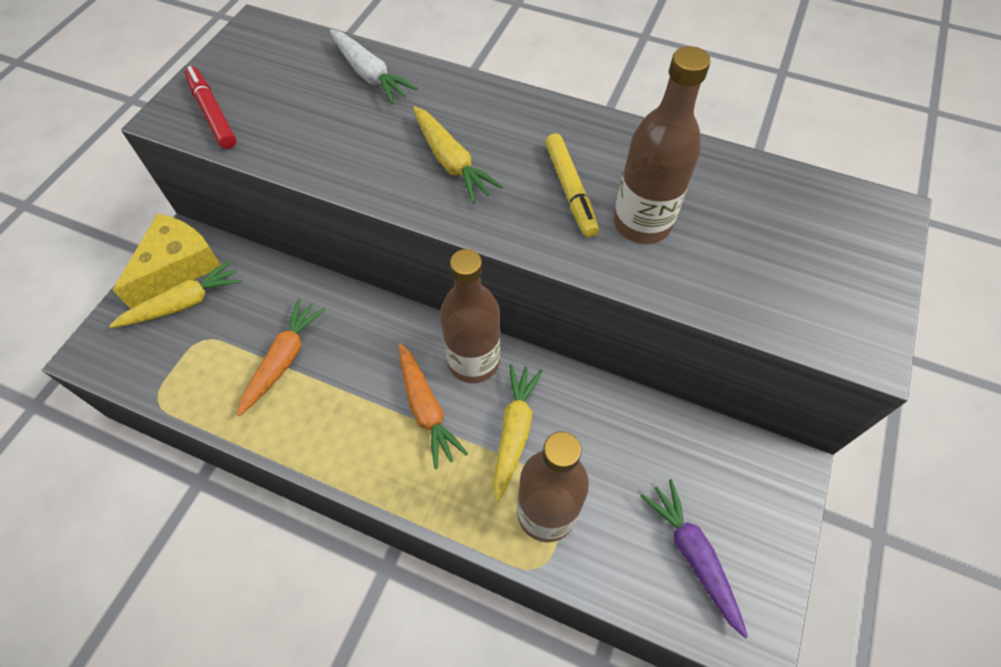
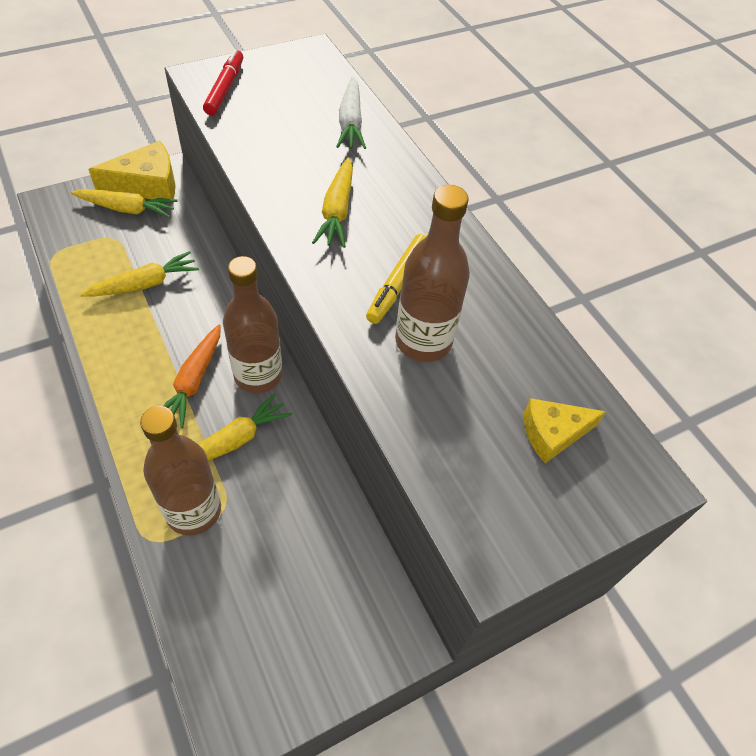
camera: 35 degrees right, 5 degrees down
(284, 359) = (145, 284): orange carrot -> yellow carrot
(692, 555) = (259, 629): purple carrot -> none
(801, 225) = (553, 433): none -> yellow cheese

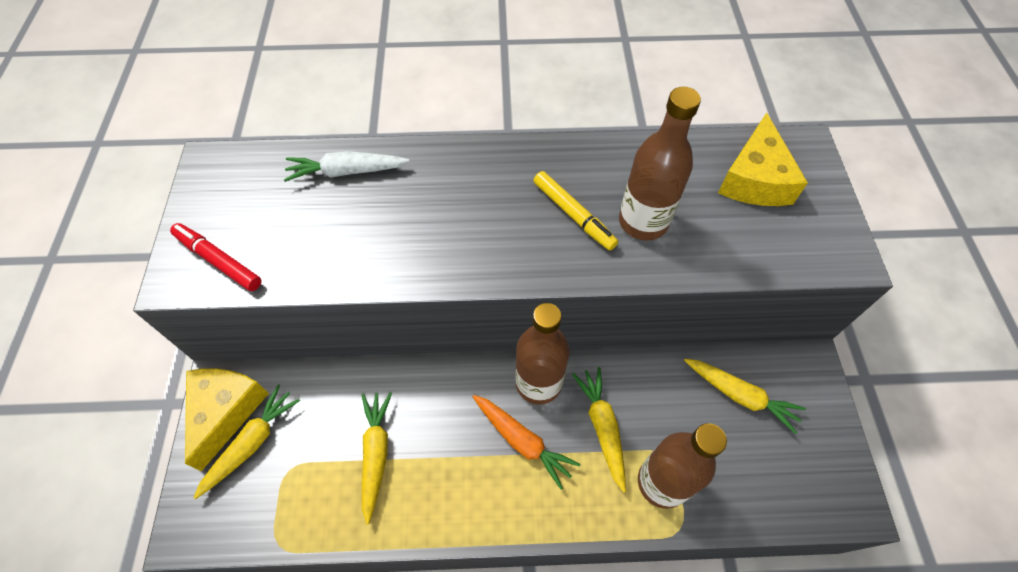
camera: 60 degrees left, 5 degrees up
(337, 211) = (464, 226): yellow carrot -> yellow carrot (740, 396)
(350, 122) = (346, 172): white carrot -> white carrot turned 150 degrees clockwise
(553, 433) = (755, 179): yellow cheese -> yellow cheese, size x1.59

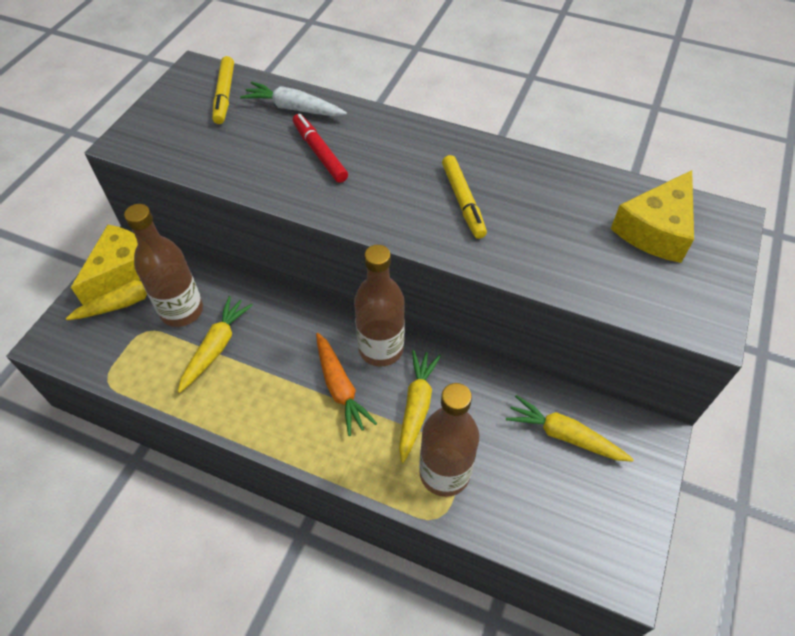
camera: 25 degrees right, 5 degrees down
(218, 261) = (161, 140): red marker -> red marker (319, 153)
(261, 182) = (225, 95): none -> yellow marker
(643, 222) = (523, 228): brown bottle -> brown bottle (182, 311)
(740, 396) = (564, 435): yellow carrot -> yellow carrot turned 150 degrees clockwise

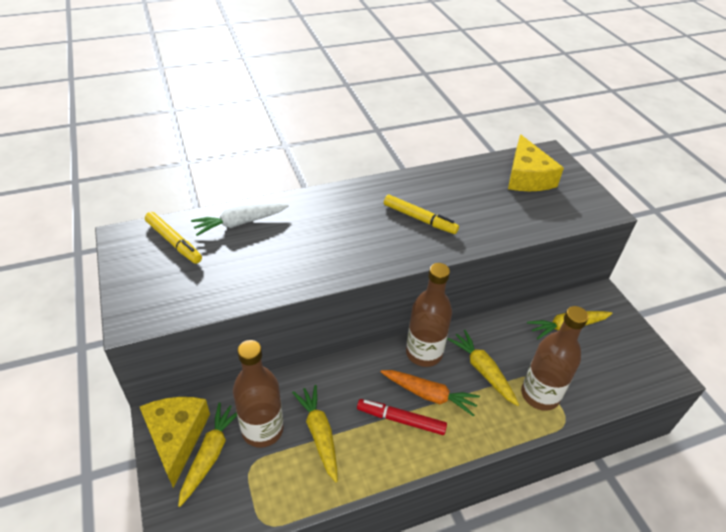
camera: 45 degrees left, 10 degrees down
(319, 153) = (297, 241): red marker -> red marker (401, 420)

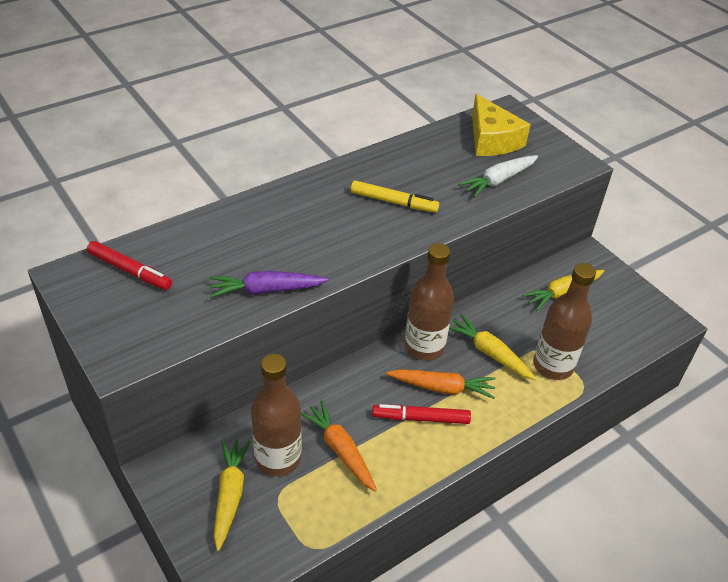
camera: 15 degrees left, 0 degrees up
(174, 242) = (130, 271): yellow marker -> red marker
(176, 437) = (185, 485): yellow cheese -> none
(239, 223) = (197, 238): white carrot -> white carrot (498, 181)
(279, 279) = (266, 290): none -> purple carrot
(319, 434) = (340, 449): yellow carrot -> orange carrot

